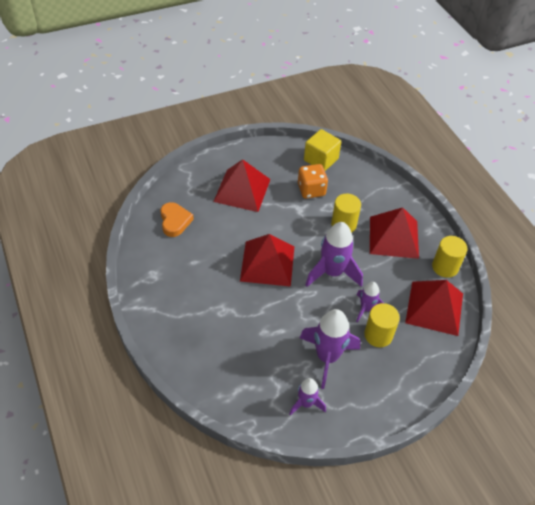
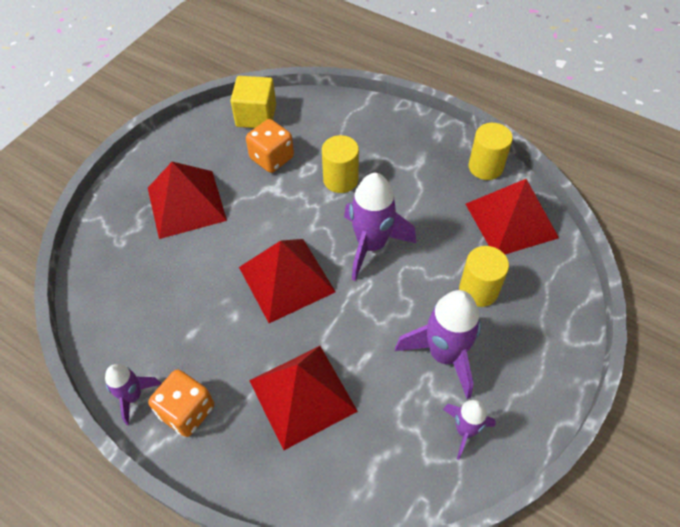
camera: 30 degrees left, 5 degrees up
(163, 300) = (187, 411): none -> orange dice
(175, 221) = (126, 294): orange heart -> none
(366, 309) = (442, 266): purple rocket -> purple rocket (133, 396)
(394, 237) = (406, 163): red pyramid -> red pyramid (302, 395)

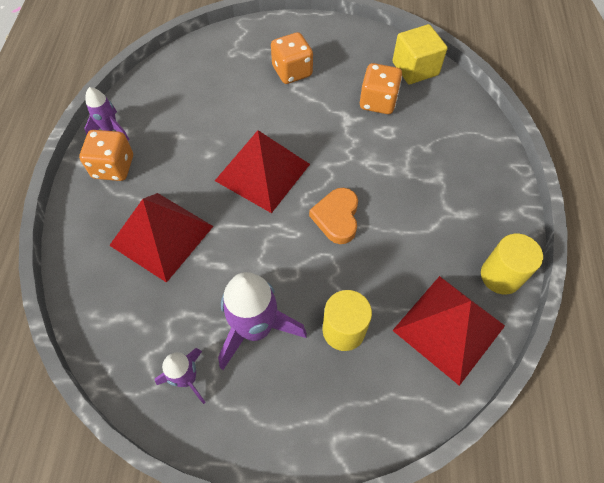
camera: 60 degrees right, 5 degrees up
(186, 203) = (292, 71): red pyramid -> orange dice
(340, 179) = (392, 161): yellow cylinder -> none
(371, 245) = (337, 218): purple rocket -> orange heart

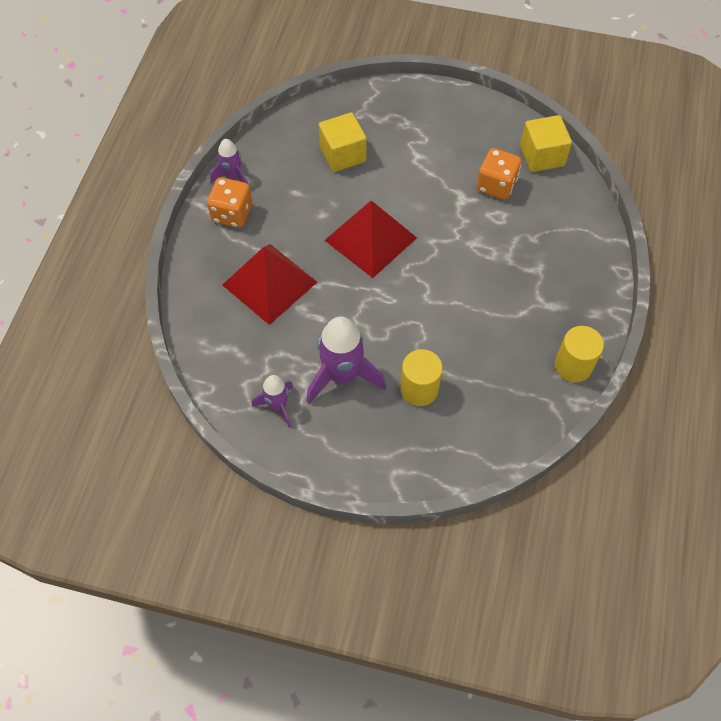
camera: 10 degrees right, 0 degrees up
(221, 92) = (343, 154): none -> yellow cube
(292, 71) = (416, 142): orange dice -> none
(337, 218) = (432, 291): orange heart -> none
(449, 328) = (513, 402): red pyramid -> none

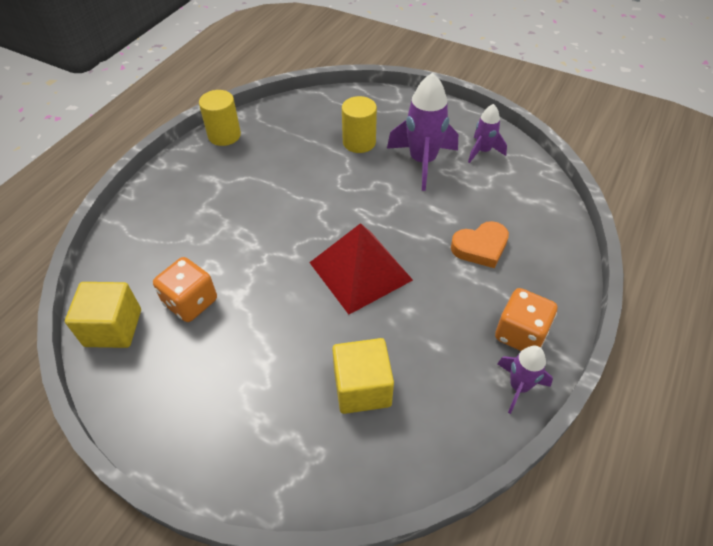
camera: 165 degrees left, 10 degrees down
(270, 283) = (480, 247): red pyramid -> orange heart

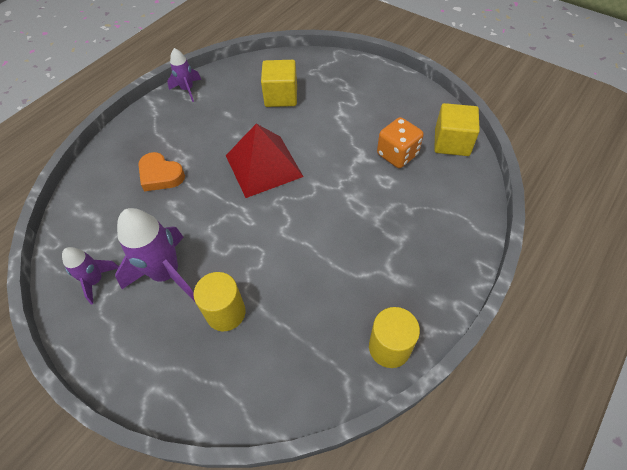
camera: 170 degrees left, 5 degrees up
(480, 247) = (160, 175): orange heart -> orange heart turned 135 degrees counterclockwise
(520, 334) = (169, 115): orange dice -> none

